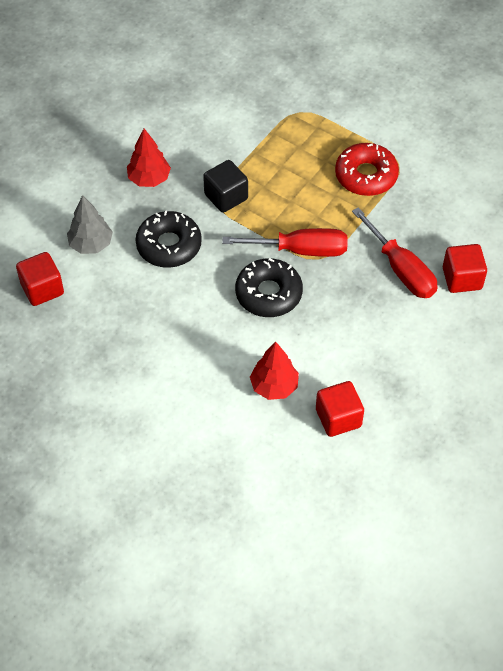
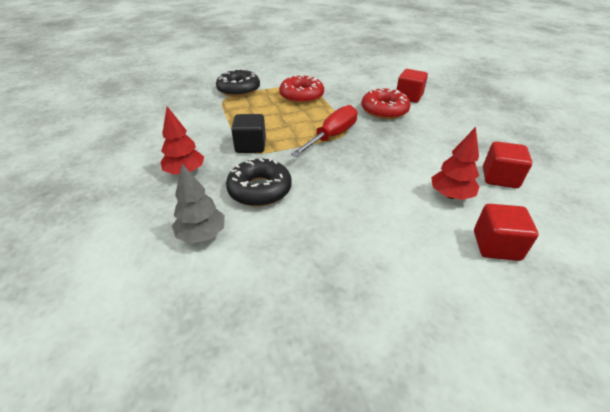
camera: 55 degrees left, 15 degrees down
(42, 289) = (209, 299): red cube -> red cube (496, 245)
(268, 293) = (357, 162): black donut -> black donut (239, 89)
(401, 269) = (384, 110): red screwdriver -> red donut

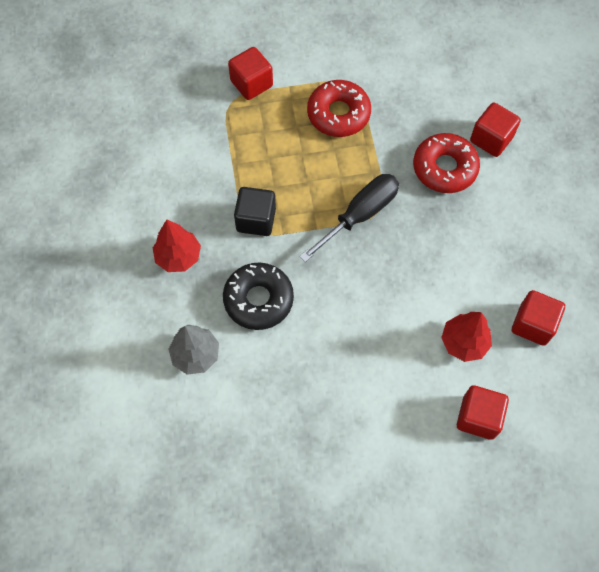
camera: 10 degrees right, 25 degrees up
(239, 89) = (251, 83): black donut -> red cube
(332, 136) = (360, 215): red screwdriver -> black screwdriver

